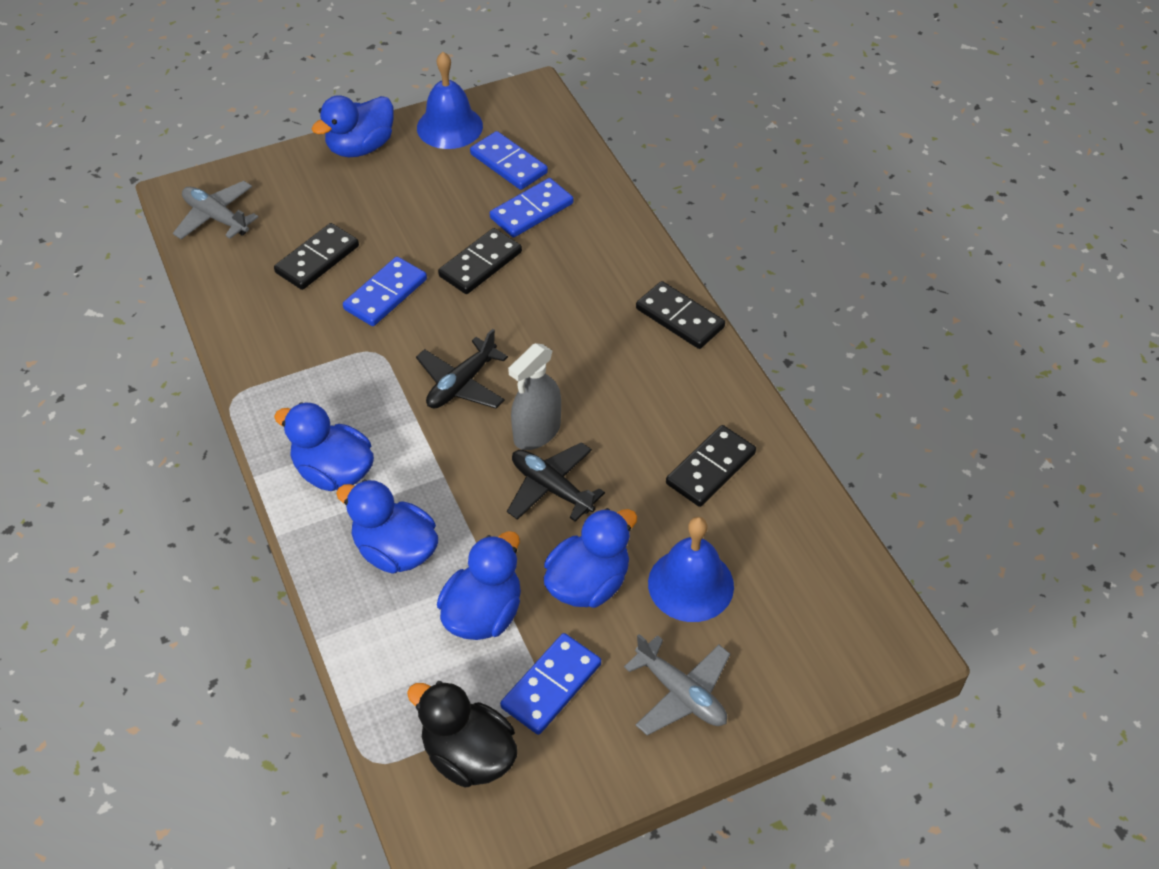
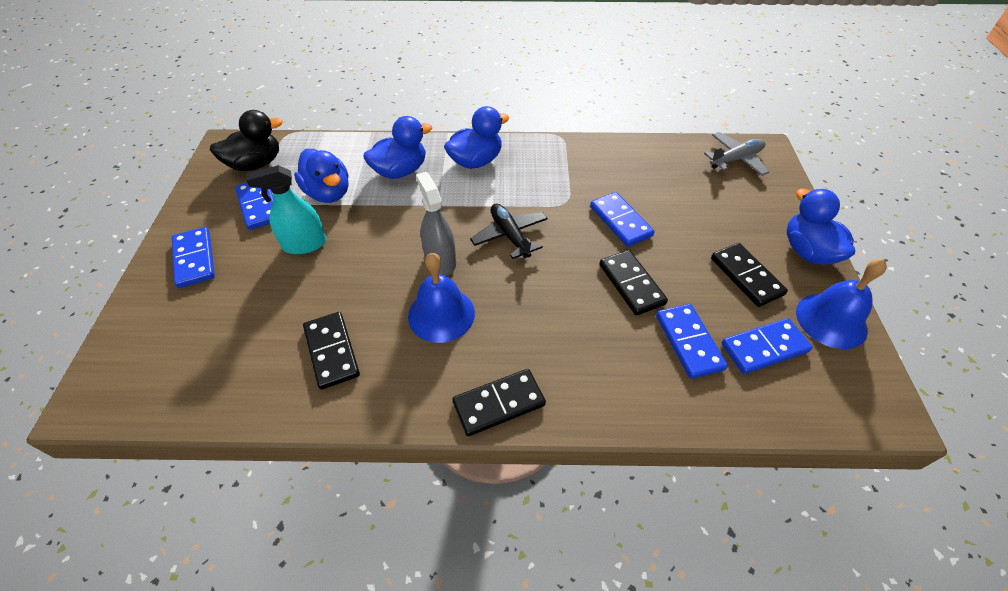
camera: 115 degrees right, 0 degrees up
(317, 259) = (673, 196): black domino -> black domino (746, 276)
(551, 488) = (388, 252): black plane -> none
(588, 583) = (304, 244): blue duck -> turquoise spray bottle
(681, 693) = (195, 259): grey plane -> blue domino
(691, 584) = (255, 296): blue bell -> blue bell (441, 314)

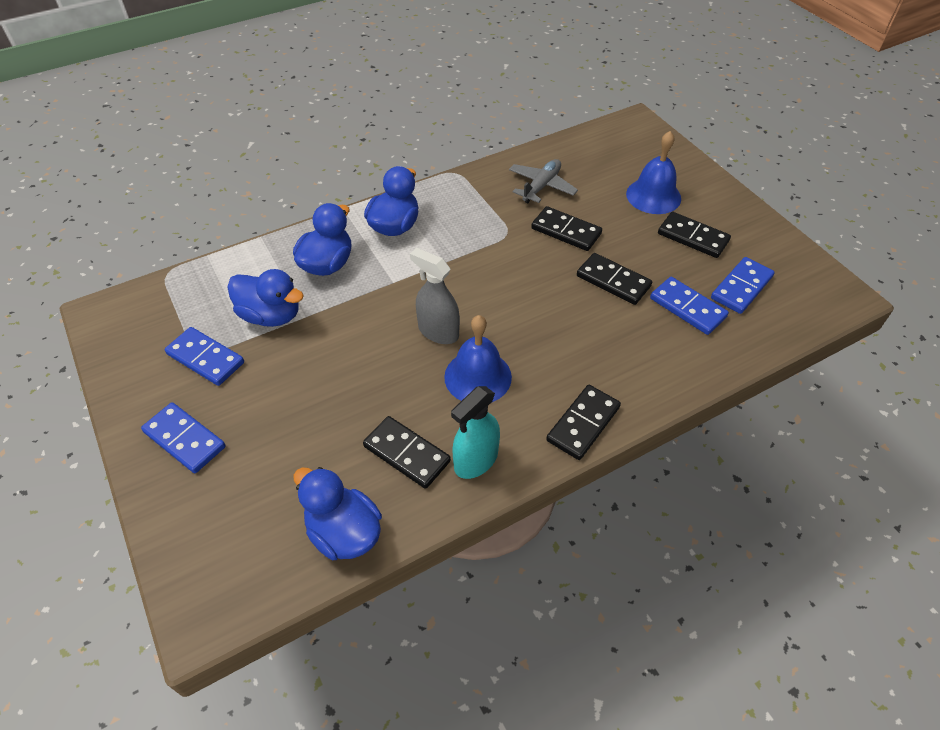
camera: 30 degrees left, 0 degrees up
(256, 164) = (160, 318): black duck -> none
(304, 244) = (292, 374): turquoise spray bottle -> turquoise spray bottle (476, 460)
(510, 235) = (482, 283): black plane -> none
(620, 221) = (566, 231): blue domino -> black domino
(735, 159) = (619, 140): grey plane -> grey plane (541, 186)
(807, 251) = (722, 198): blue duck -> blue duck (344, 532)
(831, 320) = (771, 246): blue bell -> blue bell (653, 196)

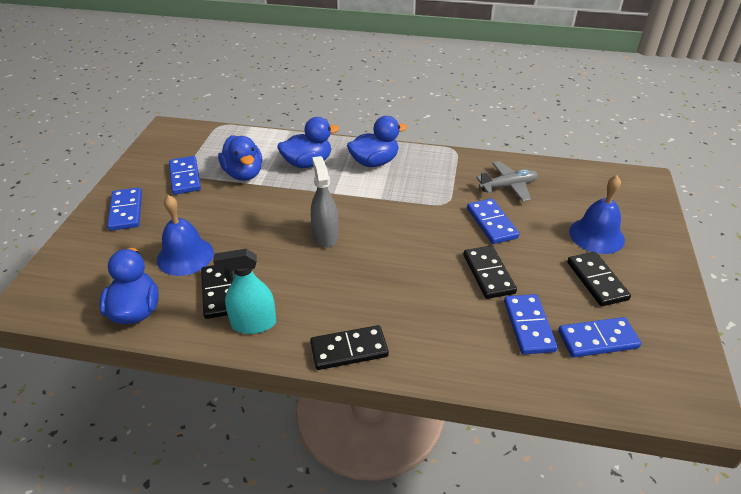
camera: 40 degrees right, 10 degrees down
(478, 376) = (316, 276): blue bell -> blue bell (185, 256)
(566, 231) = (492, 223): black domino -> blue domino

